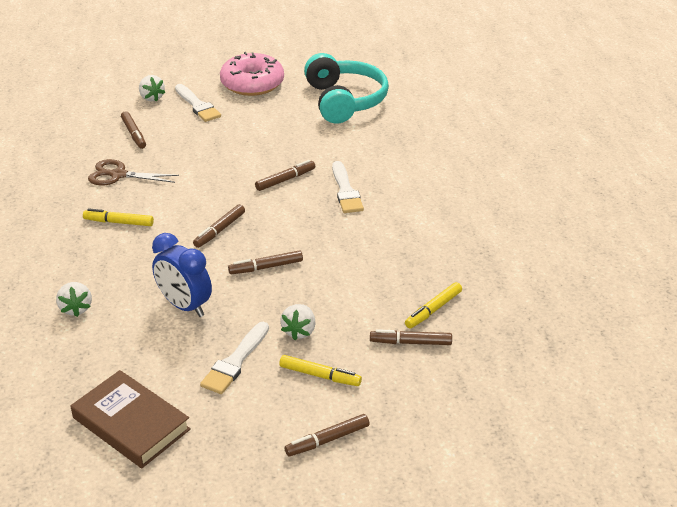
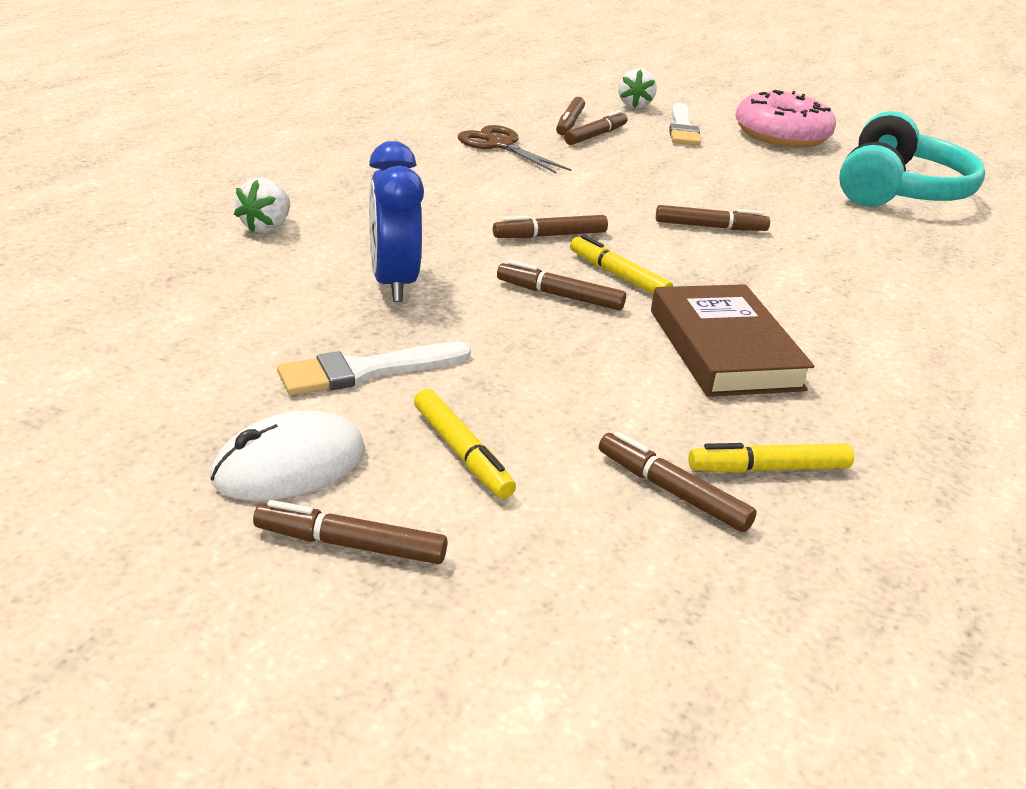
camera: 35 degrees right, 5 degrees down
(119, 222) = (437, 180): yellow marker -> yellow marker (618, 276)
(131, 423) = (133, 363): brown book -> brown book (724, 349)
(159, 137) = (596, 135): none -> brown marker
(264, 424) = (289, 465): none -> white mouse
(299, 331) = (507, 384): white strawberry -> none
(346, 191) = (788, 271): white brush -> none

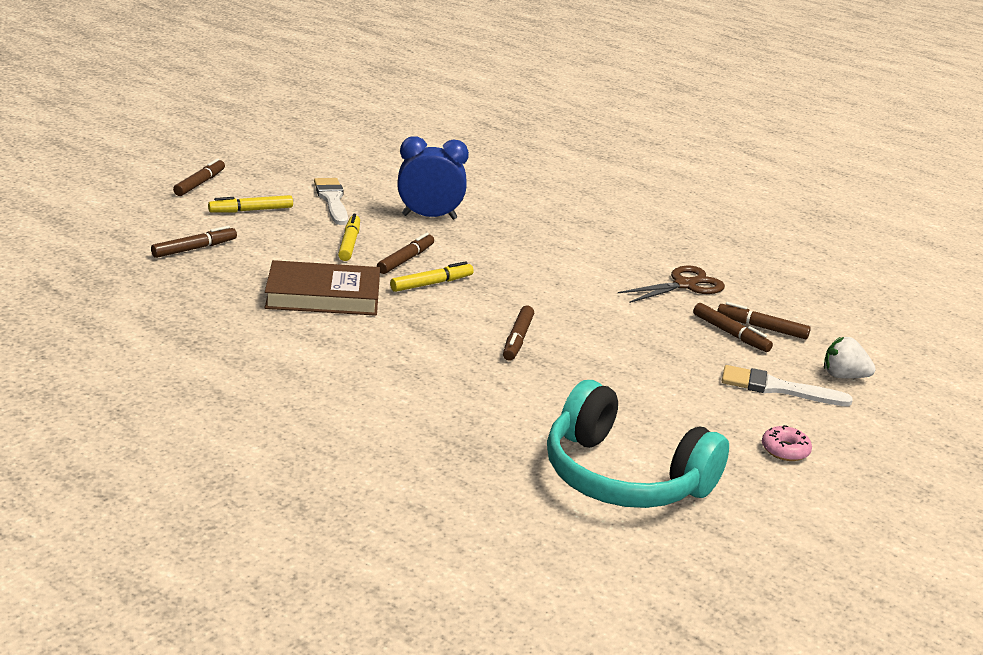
camera: 100 degrees right, 5 degrees down
(266, 227) = (509, 193): white strawberry -> none
(289, 465) = (259, 178): white mouse -> none
(550, 236) = (498, 273): brown marker -> none
(768, 468) = (197, 276): yellow marker -> yellow marker (349, 243)
(781, 135) = (785, 450): pink donut -> pink donut, size x0.42

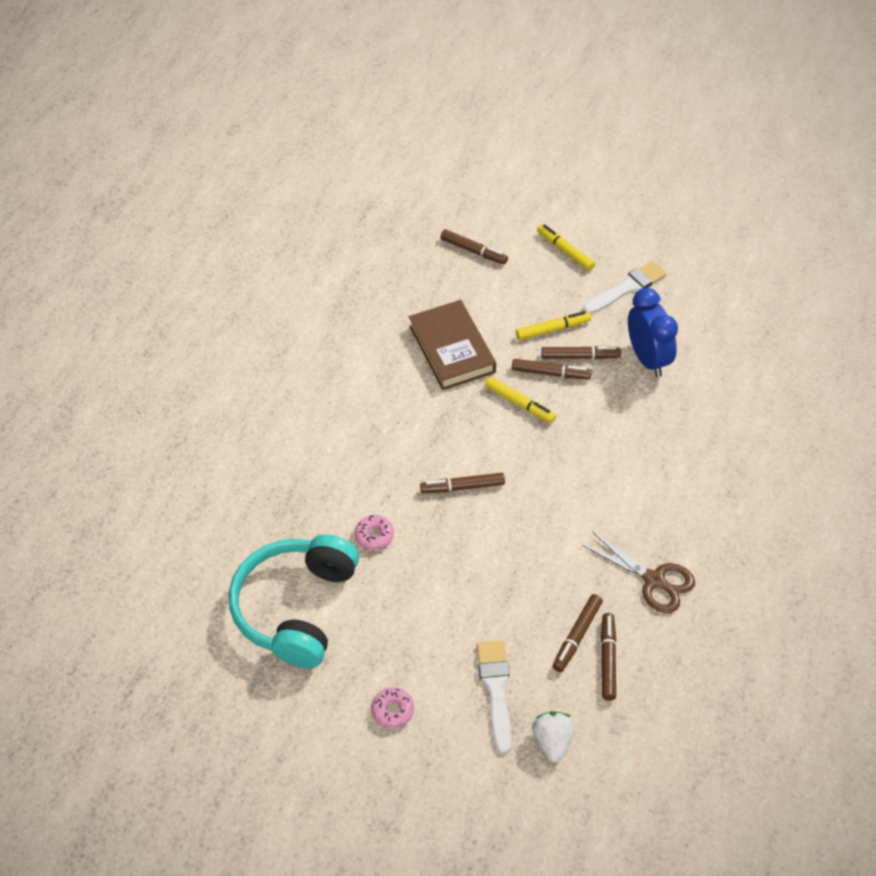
camera: 75 degrees right, 25 degrees up
(200, 183) = (589, 203): brown marker -> brown marker (580, 357)
(550, 404) = (374, 536): none -> pink donut

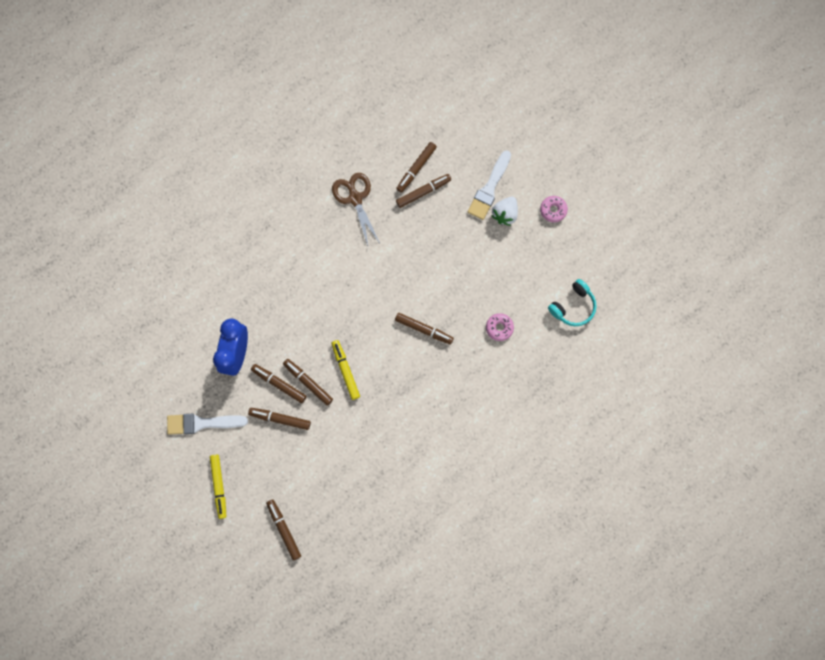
camera: 150 degrees left, 25 degrees up
(296, 608) = (573, 306): turquoise headphones -> turquoise headphones, size x0.50
(452, 349) = (359, 445): brown book -> none
(552, 741) = (478, 143): white strawberry -> white strawberry (505, 214)
(553, 329) = (280, 419): yellow marker -> brown marker

